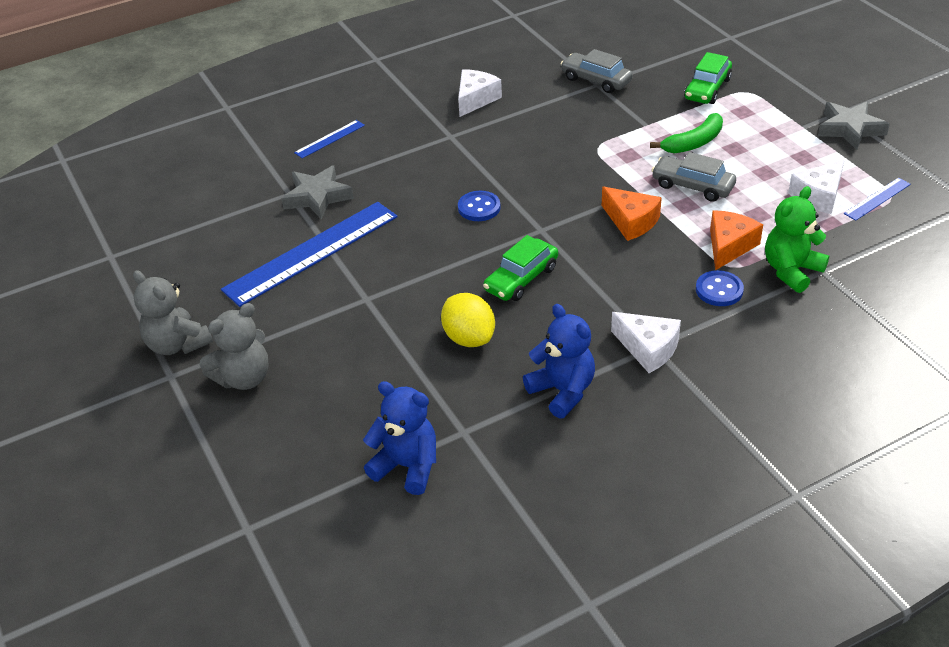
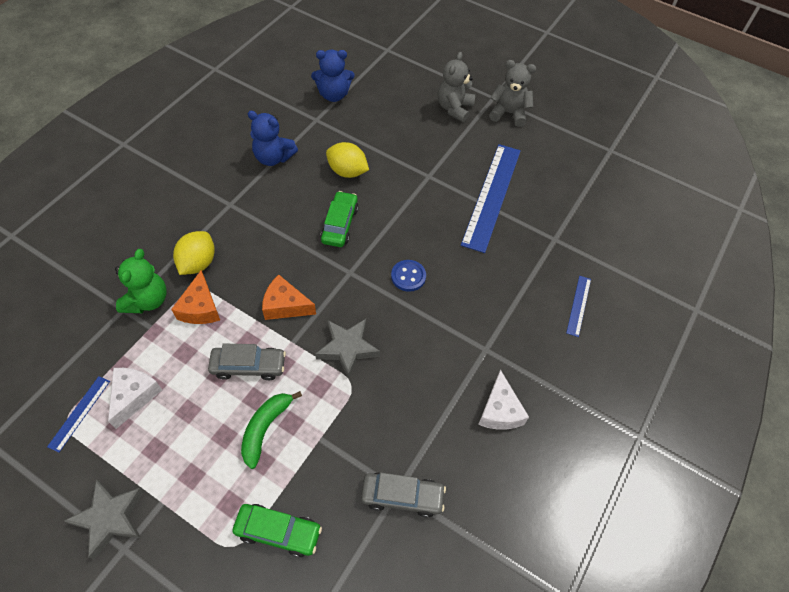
camera: 145 degrees right, 15 degrees up
(317, 197) = (532, 243): grey star -> grey star (347, 348)
(648, 348) = (232, 201): white cheese -> none
(707, 89) = (278, 532): green car -> green car turned 105 degrees clockwise
(719, 290) = (198, 263): blue button -> yellow lemon

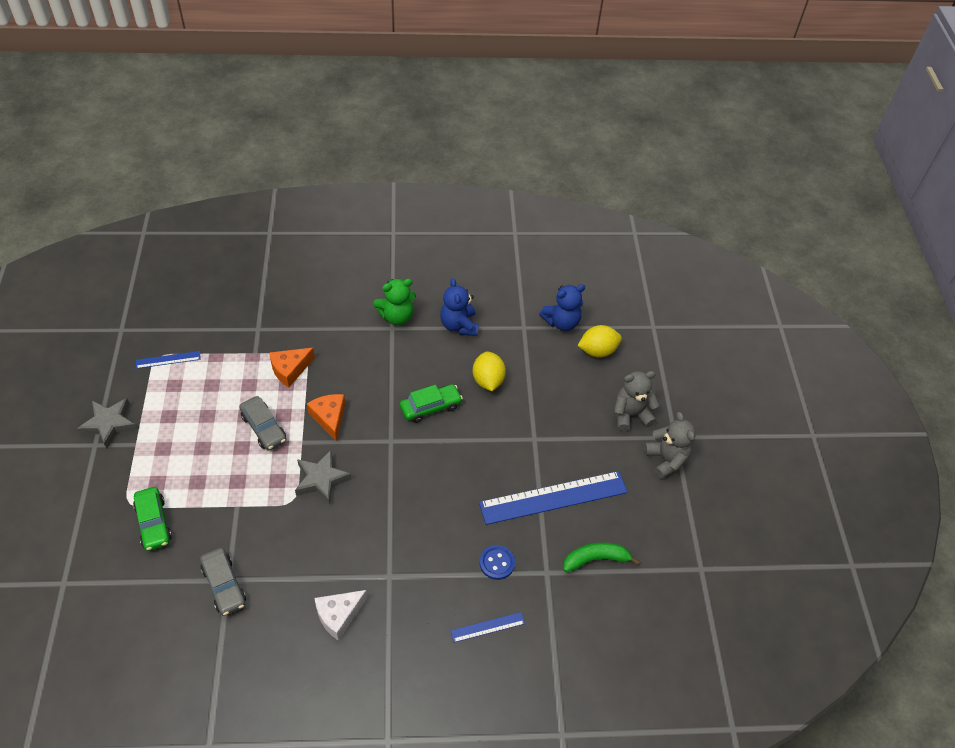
camera: 55 degrees right, 5 degrees down
(134, 396) = (198, 379): white cheese -> none
(147, 300) = (274, 337): green teddy bear -> green teddy bear (396, 316)
(198, 263) = (325, 344): yellow lemon -> yellow lemon (597, 351)
(265, 428) = (223, 468): green banana -> green banana (595, 559)
(333, 95) = (561, 322): blue teddy bear -> blue teddy bear turned 75 degrees counterclockwise
(408, 276) = (417, 482): blue button -> blue button (497, 563)

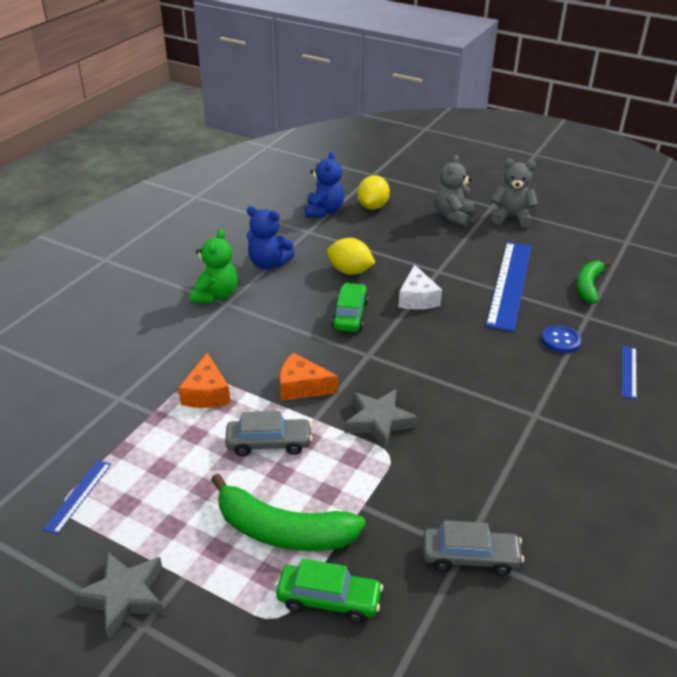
camera: 55 degrees left, 15 degrees down
(193, 474) = (283, 531): none -> green banana
(339, 615) = (564, 470): white cheese -> white cheese (417, 298)

